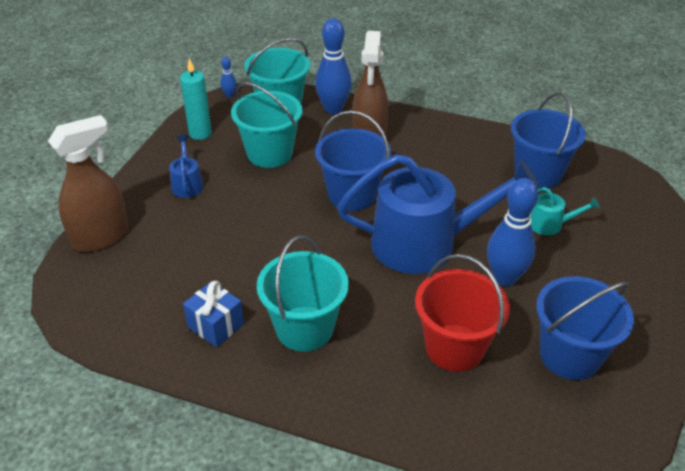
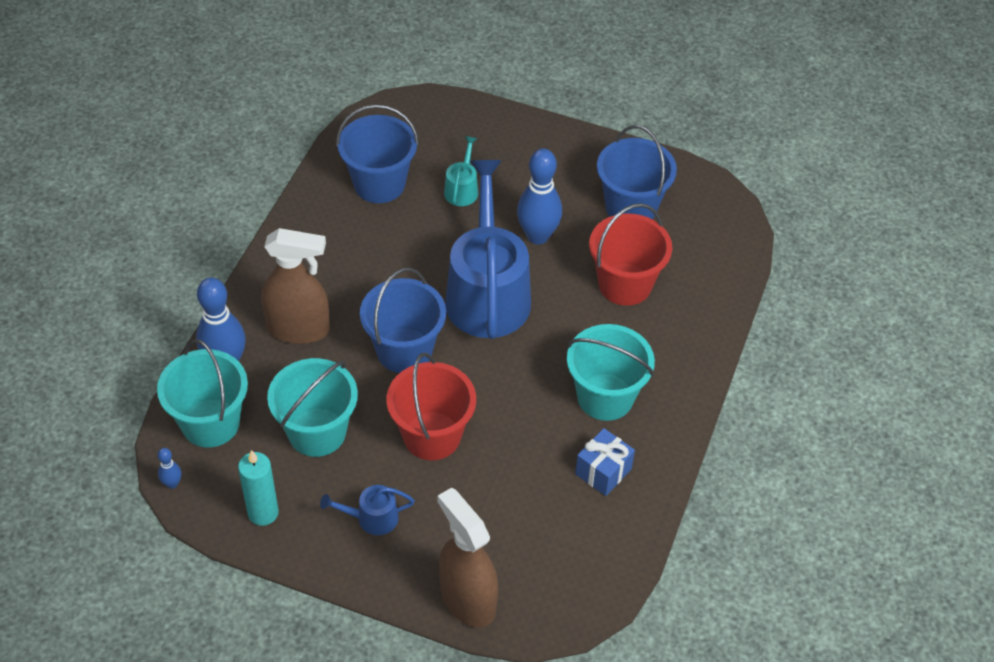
camera: 90 degrees left, 10 degrees up
(263, 213) = (432, 436): none -> red bucket

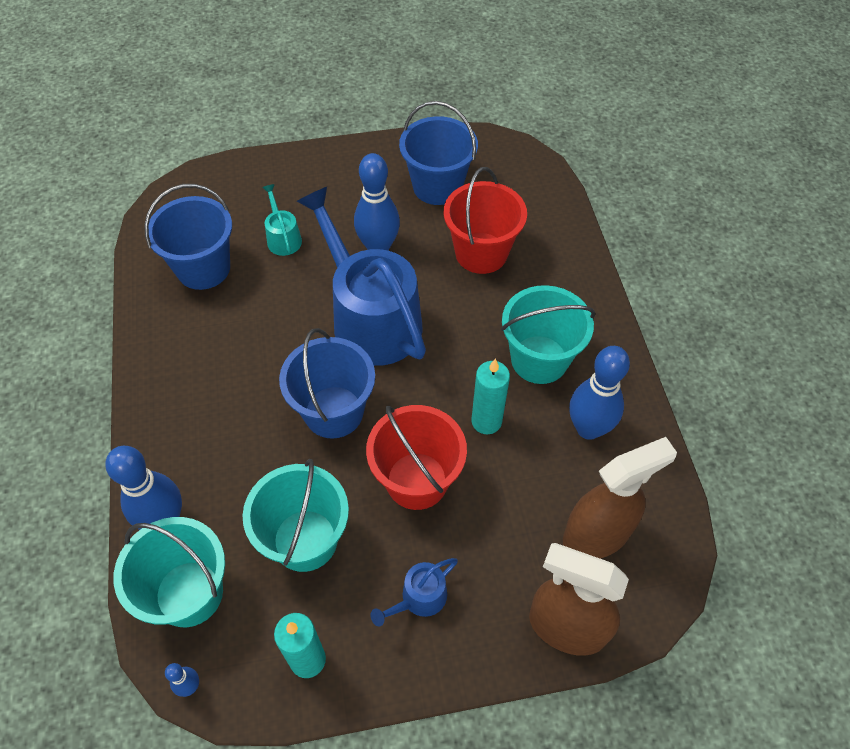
camera: 30 degrees left, 5 degrees up
(299, 329) = (217, 445): brown spray bottle -> brown spray bottle (597, 535)
(522, 421) = (486, 421): none -> turquoise candle
(603, 471) = (588, 428): blue gift -> blue bowling pin

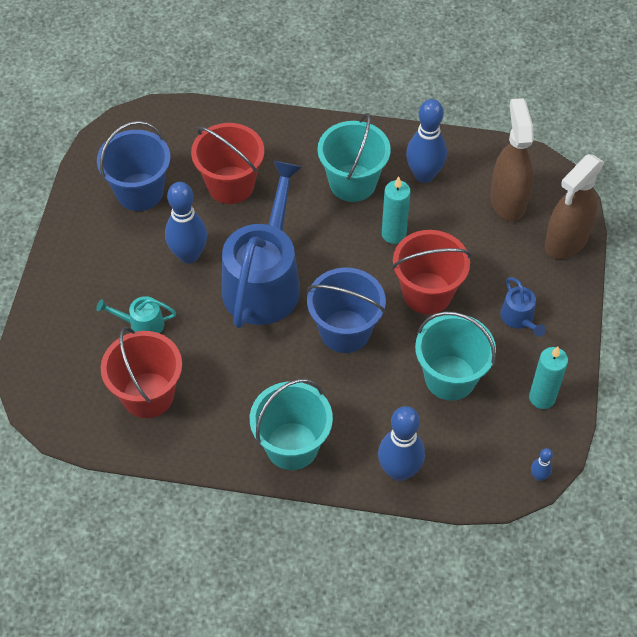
camera: 70 degrees left, 0 degrees up
(189, 593) = (467, 464): turquoise bucket -> turquoise bucket (292, 446)
(203, 268) = (148, 395): blue bucket -> red bucket
(371, 319) = (264, 281): blue watering can -> blue watering can turned 120 degrees clockwise

